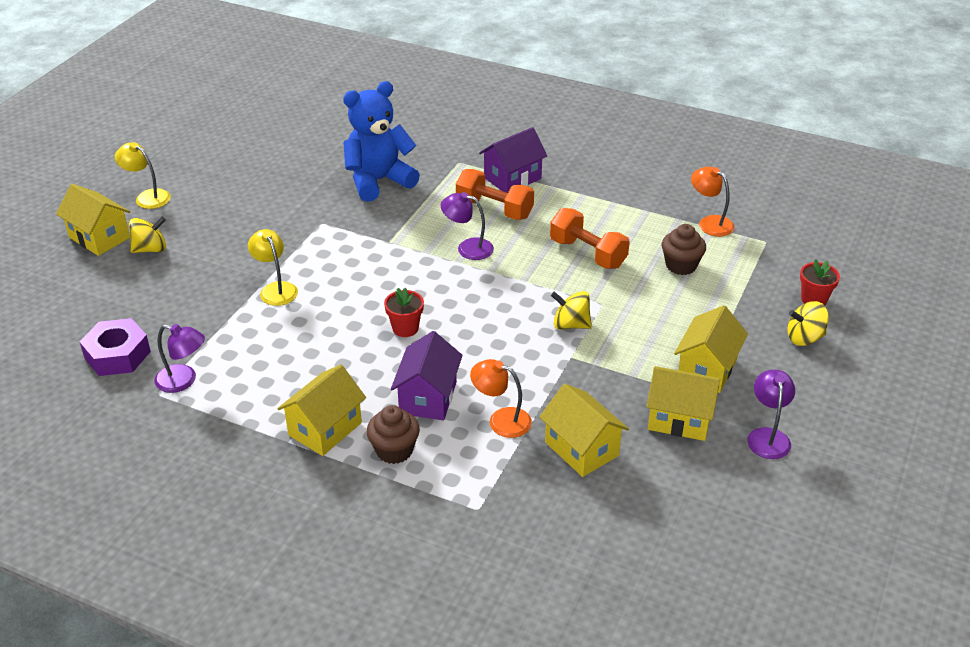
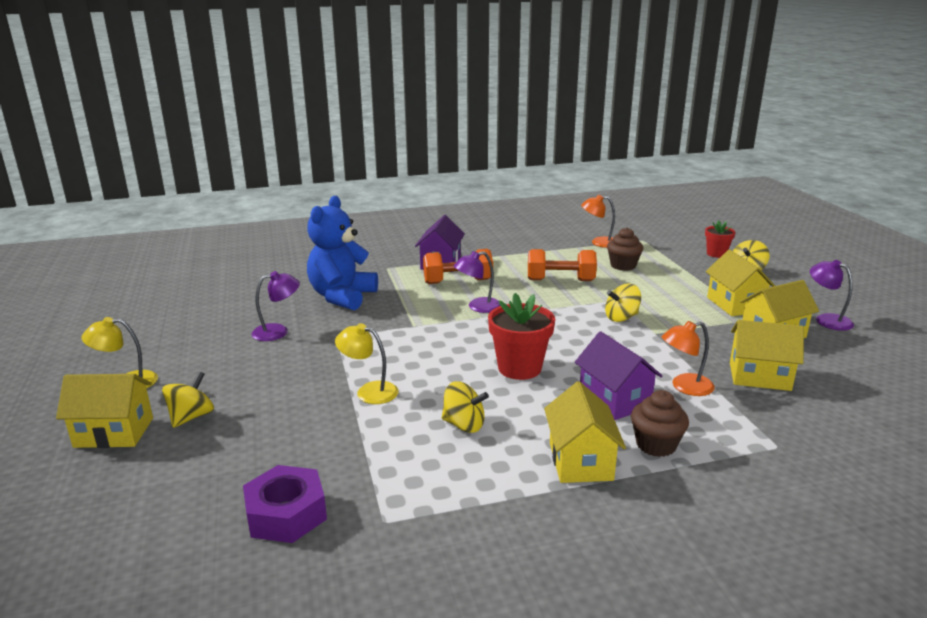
camera: 40 degrees left, 15 degrees down
(183, 381) = (394, 497): purple lamp -> purple lamp (278, 331)
(295, 354) = (464, 425): none -> yellow spinning top
(405, 328) = (519, 368): red flower pot -> red flower pot, size x1.66

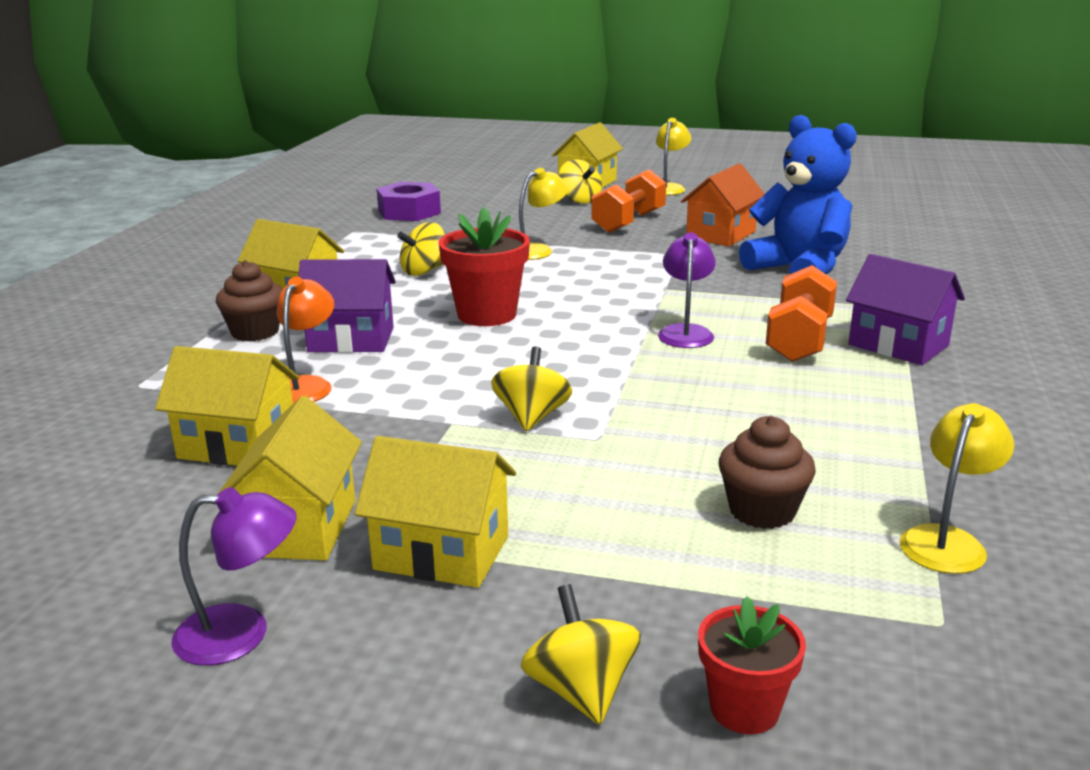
camera: 120 degrees right, 0 degrees up
(278, 331) = (721, 235): purple lamp -> orange house
(560, 280) = (735, 418): orange dumbbell -> orange dumbbell (629, 222)
(599, 242) = (947, 541): orange lamp -> yellow lamp
(759, 376) = (238, 445): yellow house -> yellow house turned 60 degrees clockwise

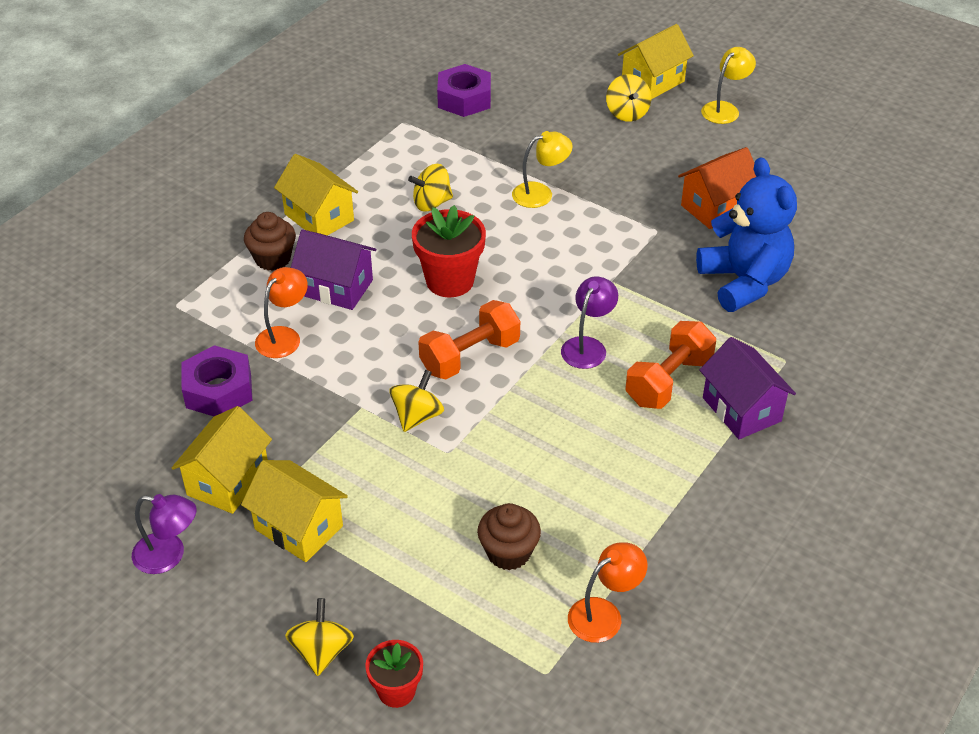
camera: 20 degrees right, 20 degrees up
(238, 445) = (218, 390): yellow house -> purple nut
(629, 222) = (647, 165): orange dumbbell -> orange dumbbell (470, 356)
(947, 541) = (604, 614): yellow lamp -> orange lamp

